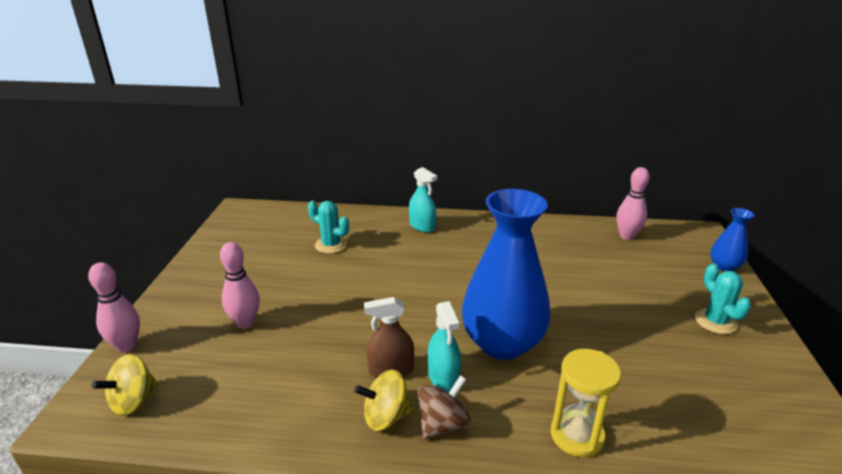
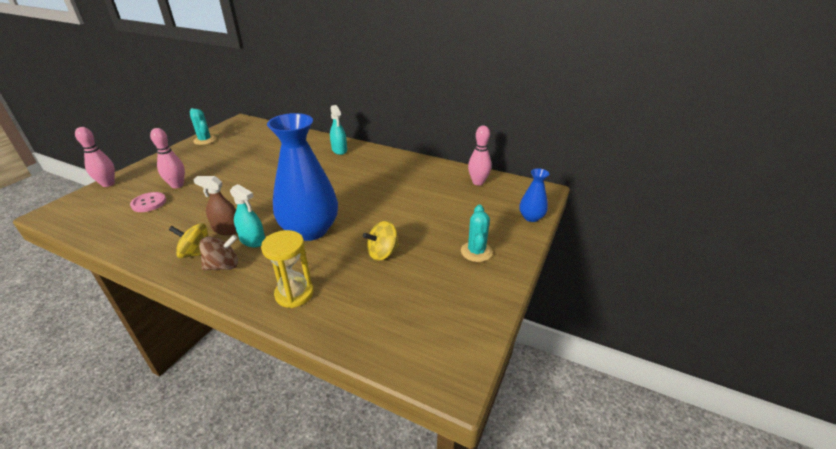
camera: 20 degrees right, 5 degrees up
(133, 401) = (84, 212): yellow spinning top -> yellow spinning top (382, 253)
(229, 360) = (149, 203): none -> pink button
(331, 245) = (270, 151): turquoise cactus -> turquoise cactus (205, 140)
(443, 377) = (252, 240): turquoise spray bottle -> turquoise spray bottle turned 60 degrees counterclockwise

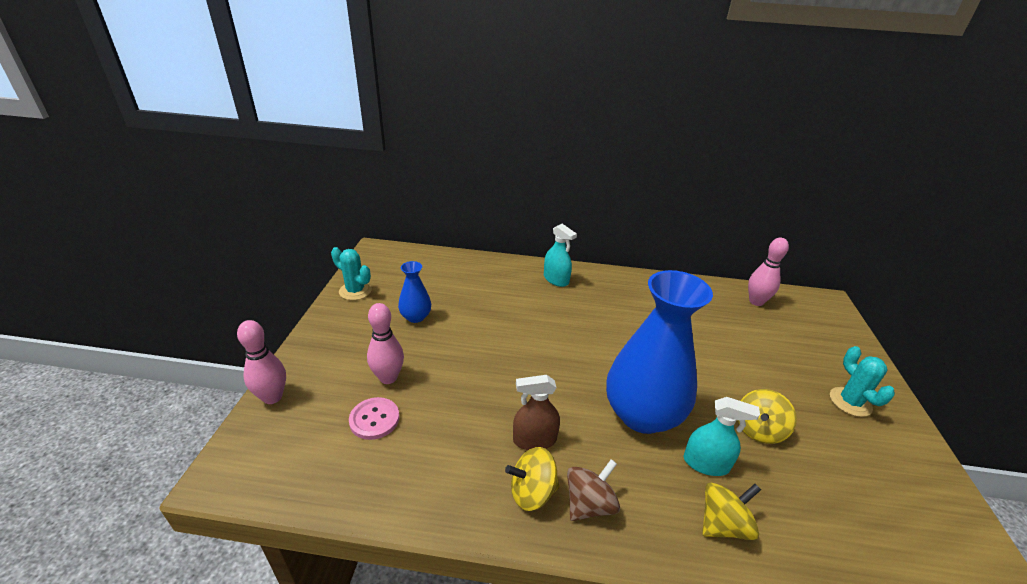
camera: 20 degrees left, 0 degrees up
(252, 240) = (586, 450): turquoise spray bottle -> turquoise spray bottle (706, 463)
(294, 294) = (723, 524): yellow hourglass -> yellow spinning top
(531, 217) = (853, 340): blue vase -> blue vase (415, 317)

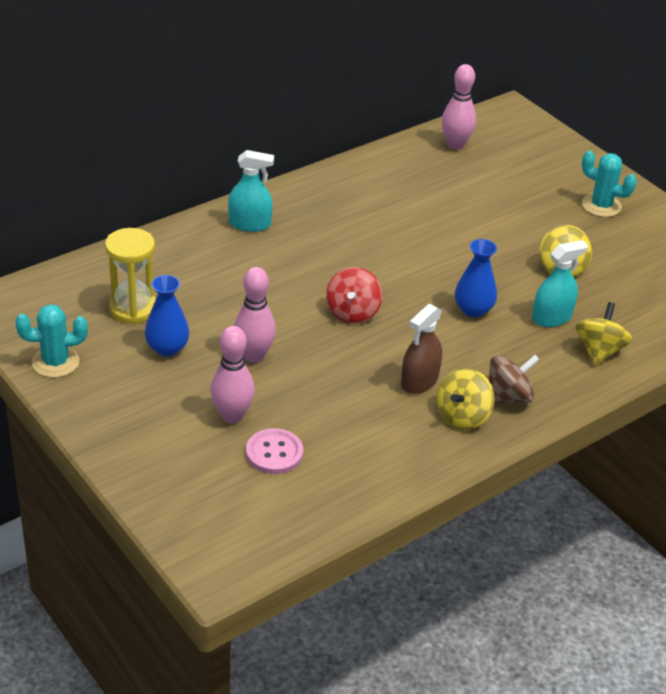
camera: 45 degrees left, 5 degrees up
(272, 397) = (153, 500): pink bowling pin -> pink bowling pin (254, 355)
(431, 287) = (133, 309): none -> yellow hourglass
(550, 362) = (352, 312): none -> red spinning top
(589, 504) = (508, 397): brown spinning top -> brown spinning top turned 60 degrees clockwise
(642, 414) = (473, 310): blue vase -> blue vase, size x0.46

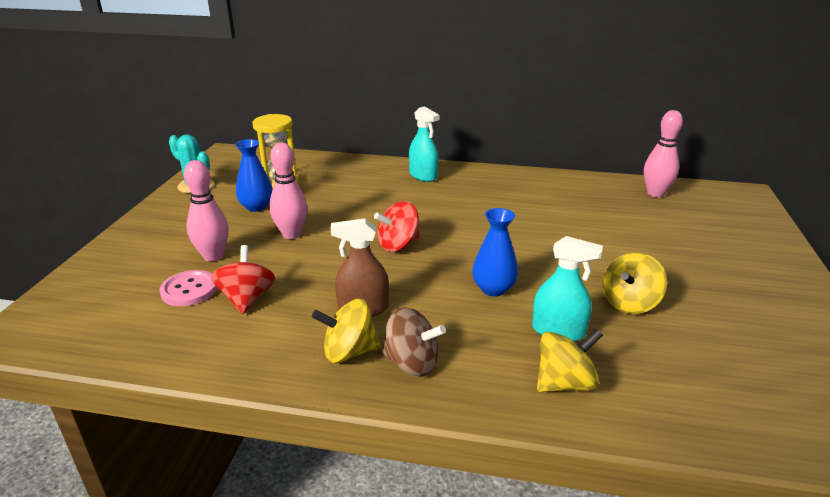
camera: 50 degrees right, 10 degrees down
(330, 429) = (247, 299): none -> red spinning top
(601, 206) = (748, 280): turquoise cactus -> none

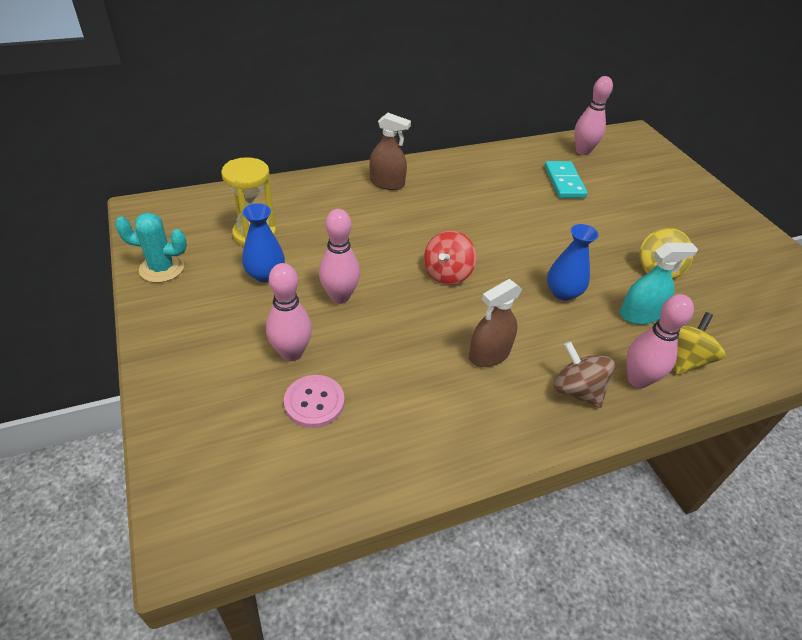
camera: 35 degrees left, 15 degrees up
(247, 299) = (381, 388): red spinning top -> none
(349, 352) = (523, 402): yellow spinning top -> none
(412, 363) = (576, 390): brown spinning top -> brown spinning top turned 120 degrees counterclockwise
(423, 176) = (387, 183): turquoise spray bottle -> brown spray bottle
(488, 379) = (638, 379): none -> pink bowling pin
(602, 211) = (564, 182): none -> turquoise domino

